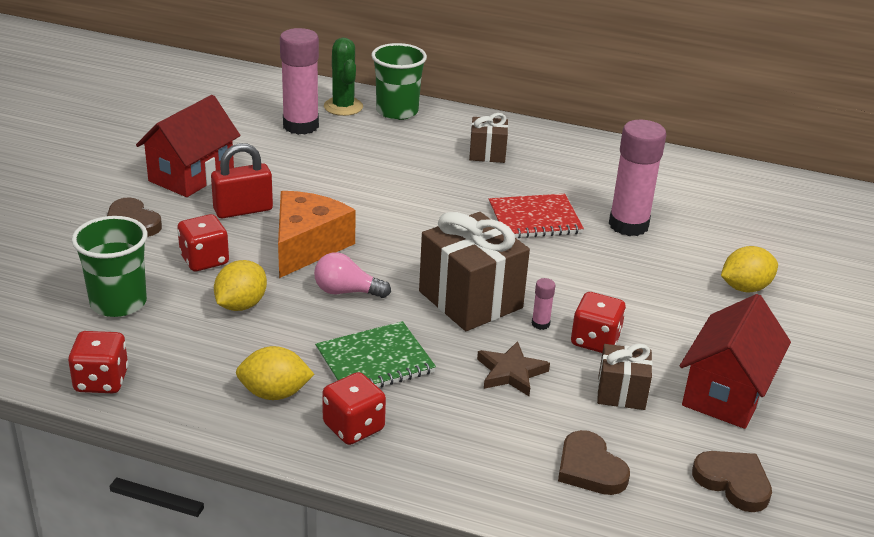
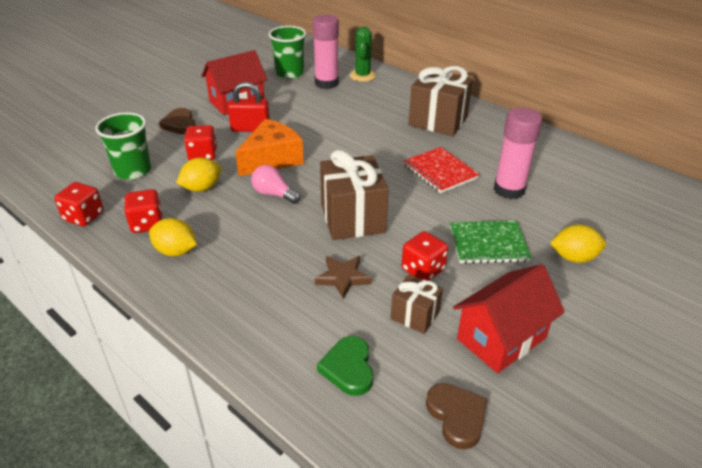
camera: 25 degrees right, 5 degrees up
(353, 427) = (206, 288): red dice -> red dice (147, 224)
(375, 361) = (255, 246): green notebook -> green notebook (488, 244)
(397, 111) = (396, 84): green cup -> green cup (289, 73)
(487, 153) = (438, 121): brown gift -> brown gift, size x1.84
(534, 219) = (440, 171): red notebook -> red notebook turned 45 degrees clockwise
(540, 324) = (390, 247): pink glue stick -> none
(590, 468) = (348, 368): brown heart -> green heart

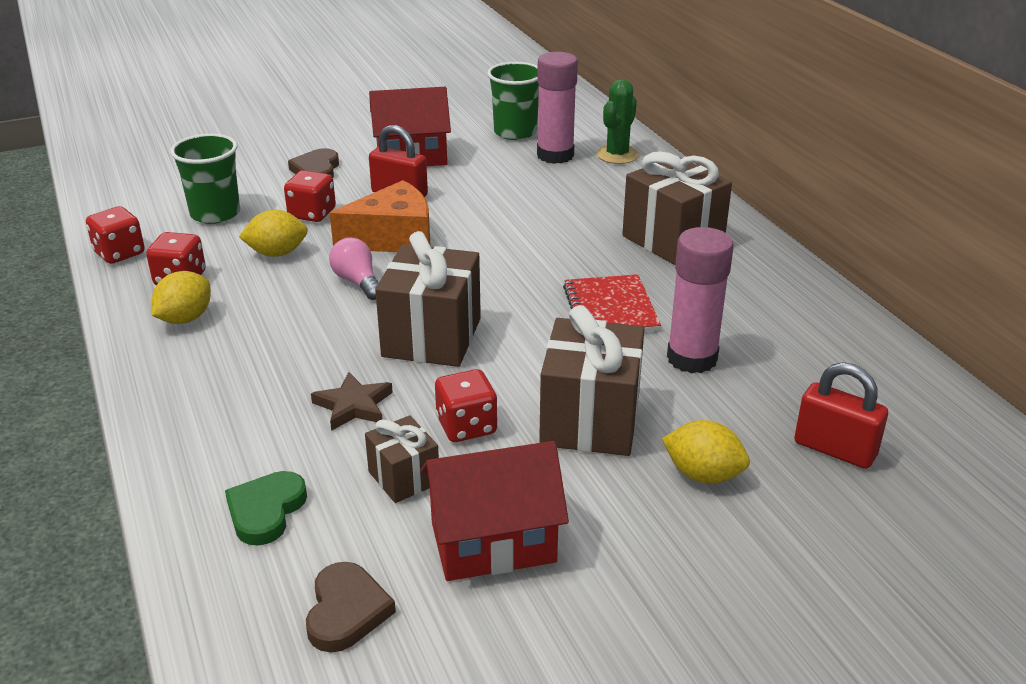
camera: 25 degrees right, 5 degrees down
(175, 251) = (185, 319): yellow lemon -> yellow lemon turned 75 degrees clockwise
(488, 244) = (590, 420): green notebook -> brown gift
(622, 222) = (834, 449): none -> red padlock

